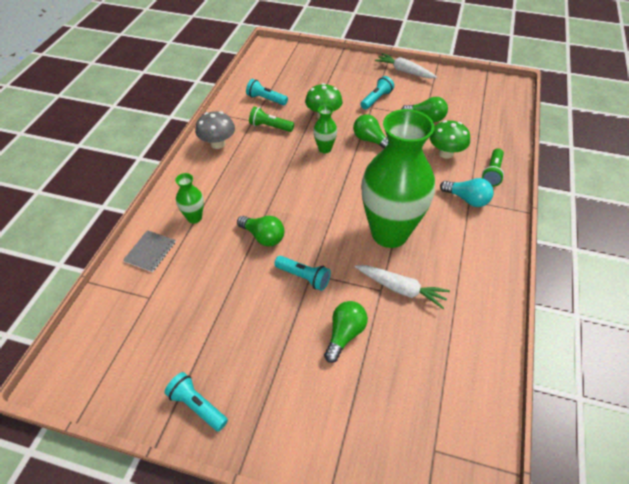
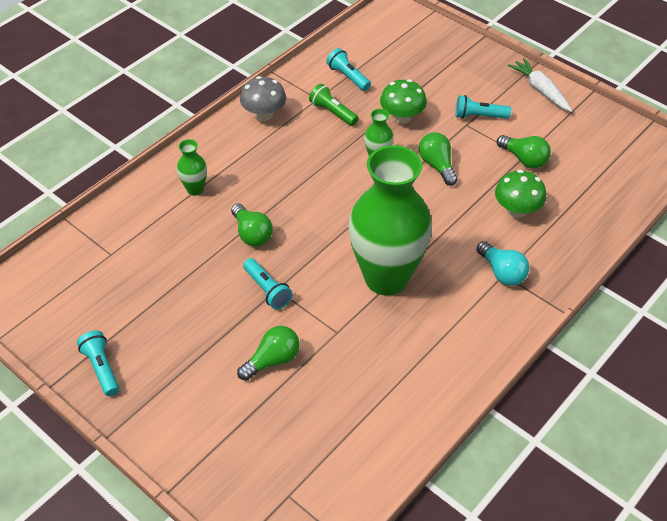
camera: 25 degrees right, 0 degrees up
(150, 252) = (134, 209): grey notebook -> none
(376, 99) = (479, 116): turquoise flashlight -> turquoise flashlight turned 150 degrees counterclockwise
(401, 289) = (359, 339): white carrot -> none
(492, 173) = (556, 252): green flashlight -> none

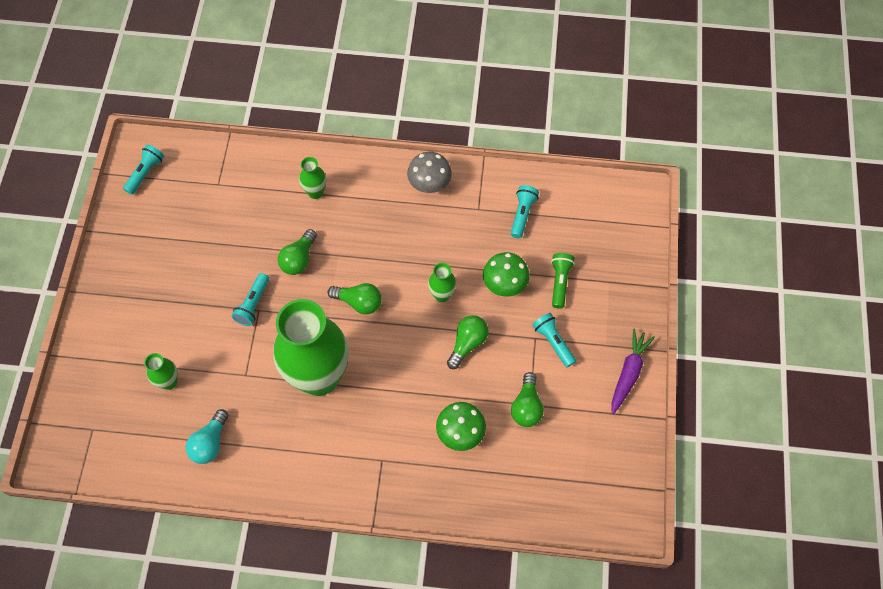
camera: 55 degrees right, 15 degrees up
(101, 368) = (121, 249): turquoise flashlight -> turquoise flashlight (145, 173)
(272, 360) = (193, 349): green light bulb -> green light bulb (359, 302)
(292, 398) = (169, 382): none -> green vase
(332, 112) = (470, 230): green flashlight -> green flashlight (559, 282)
(502, 272) = (383, 458): turquoise light bulb -> turquoise light bulb (210, 443)
(540, 90) = (628, 373): white carrot -> purple carrot

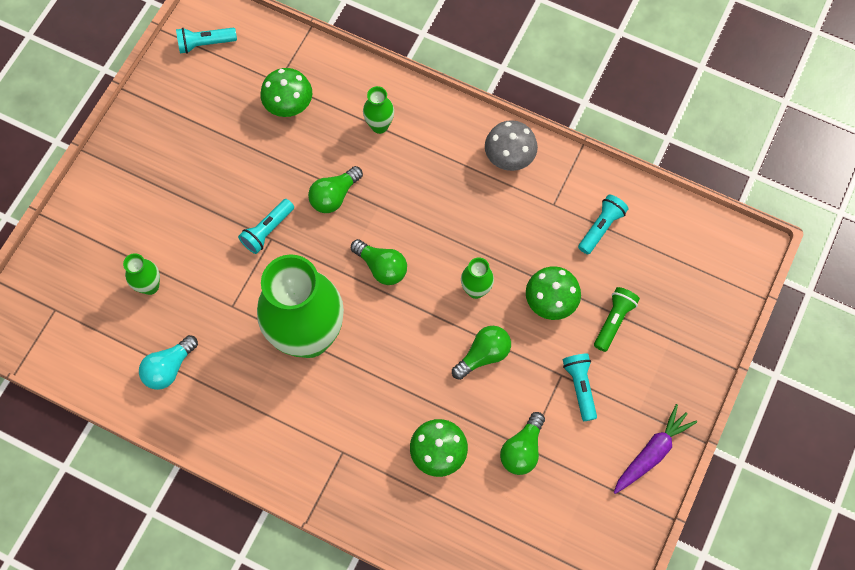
camera: 20 degrees right, 5 degrees up
(145, 173) = (205, 44): turquoise flashlight -> turquoise flashlight turned 150 degrees counterclockwise
(234, 199) = (289, 105): none -> green mushroom

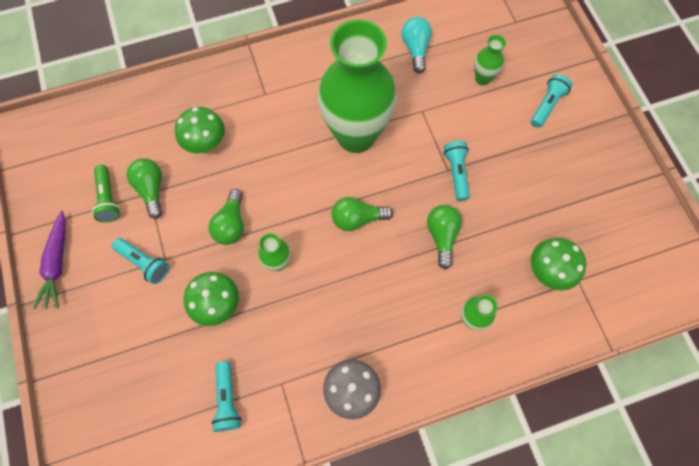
camera: 135 degrees right, 0 degrees up
(205, 44) = (659, 258): turquoise flashlight -> turquoise flashlight (547, 105)
(613, 321) = (157, 332): green flashlight -> green flashlight (108, 198)

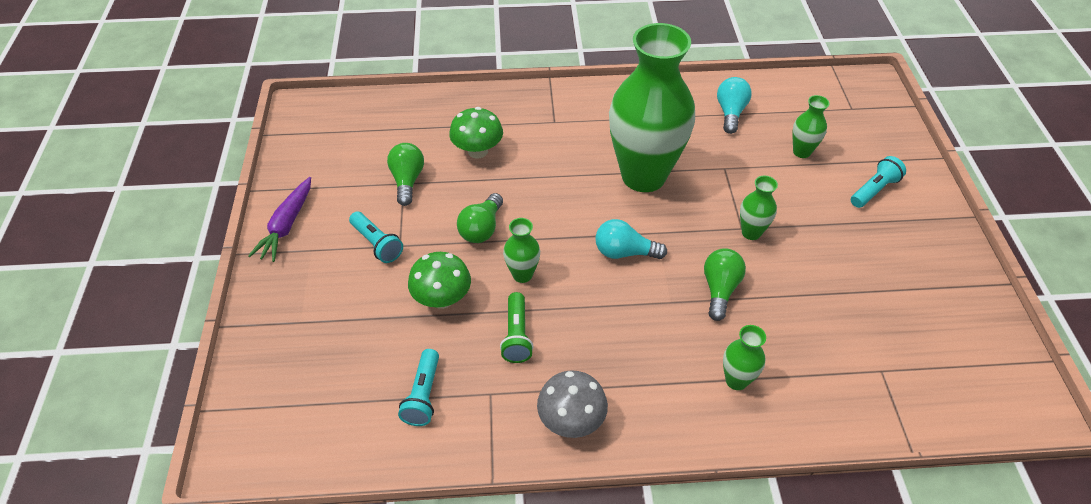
camera: 15 degrees right, 20 degrees down
(108, 198) = (360, 180): green flashlight -> green flashlight (517, 335)
(357, 219) = (624, 252): green light bulb -> turquoise light bulb
(456, 173) = (751, 232): turquoise flashlight -> green vase
(549, 270) = (845, 352): green mushroom -> none

